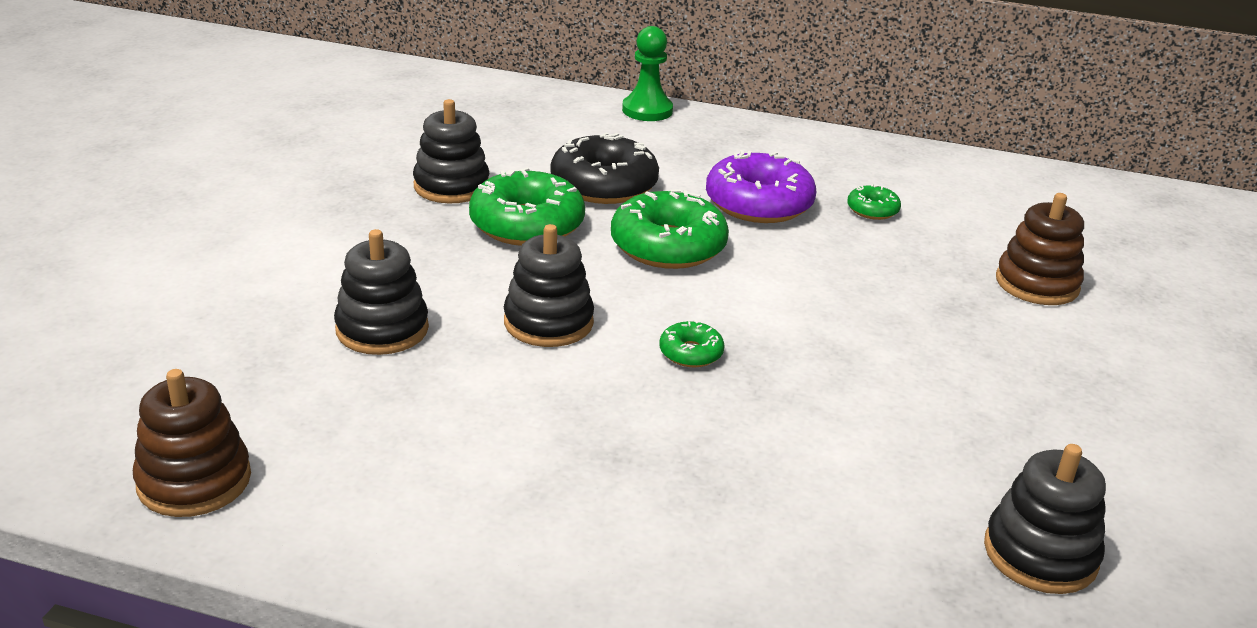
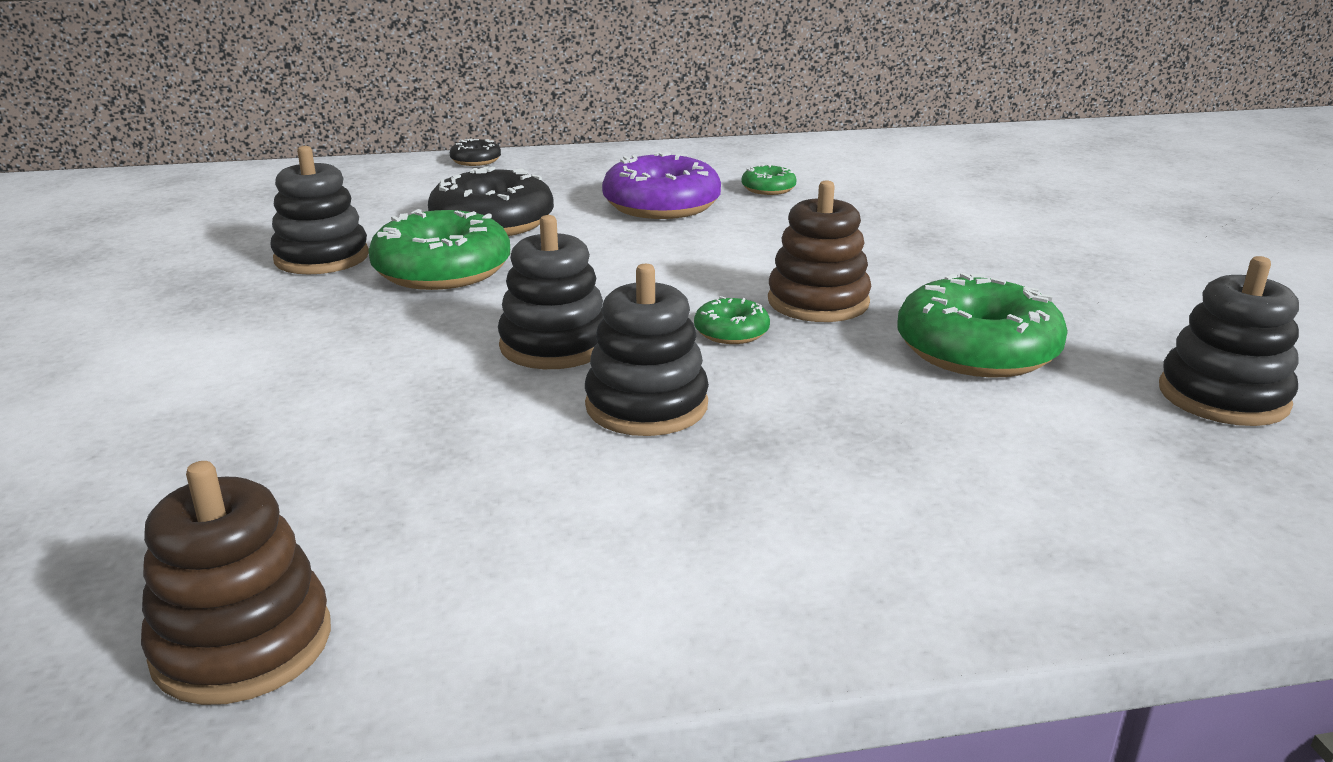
camera: 25 degrees left, 5 degrees down
(382, 329) = (362, 402): black stacking toy -> black stacking toy (646, 406)
(647, 110) = (476, 161): green pawn -> black donut
(668, 246) = (611, 254): green donut -> green donut (977, 350)
(1037, 284) = (963, 208): brown stacking toy -> brown stacking toy (818, 302)

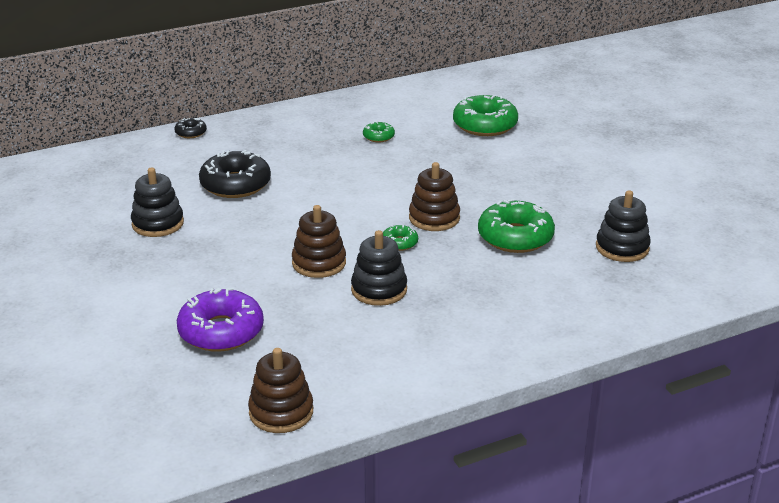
camera: 15 degrees left, 5 degrees up
(442, 270) = (231, 223): green donut -> green donut (485, 125)
(555, 345) = (319, 263): black stacking toy -> brown stacking toy
(661, 205) = (324, 158): purple donut -> purple donut (221, 331)

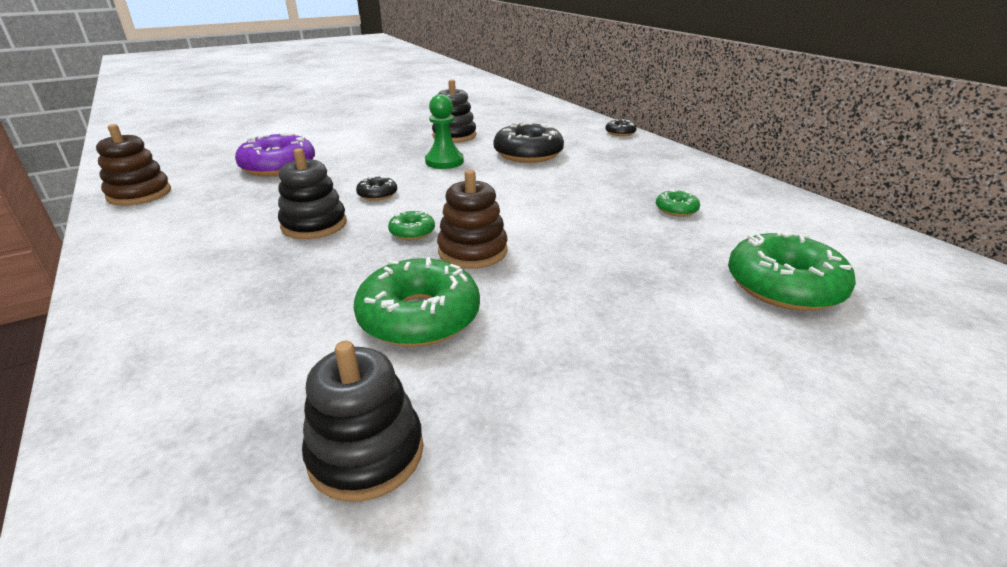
camera: 85 degrees right, 0 degrees up
(242, 229) = (444, 162): none -> green pawn
(319, 263) = (377, 194): brown stacking toy -> black donut

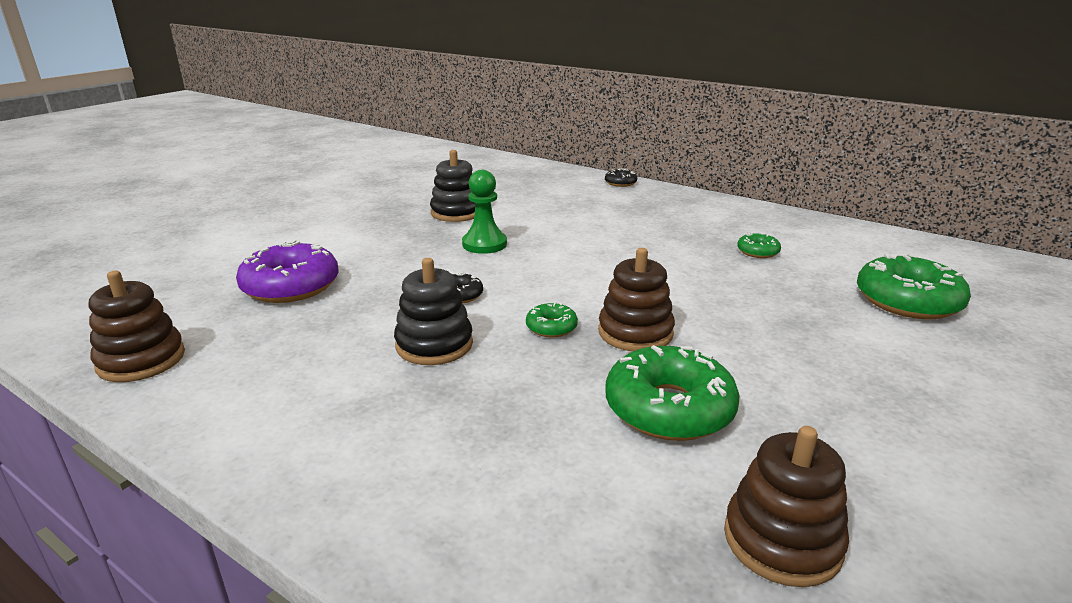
camera: 25 degrees left, 5 degrees down
(366, 453) = (782, 540): black stacking toy -> brown stacking toy
(528, 154) = (560, 220): black donut -> none

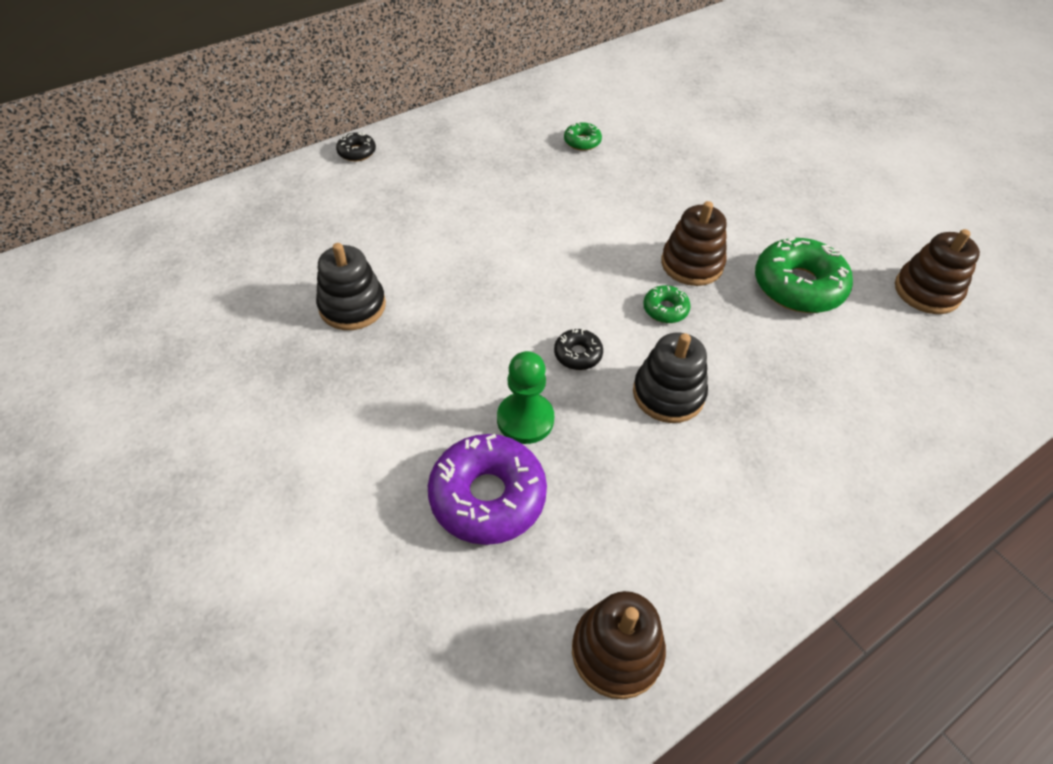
camera: 70 degrees left, 25 degrees up
(484, 244) = (463, 306): green pawn -> green pawn (525, 419)
(907, 301) = (696, 116): green donut -> none

